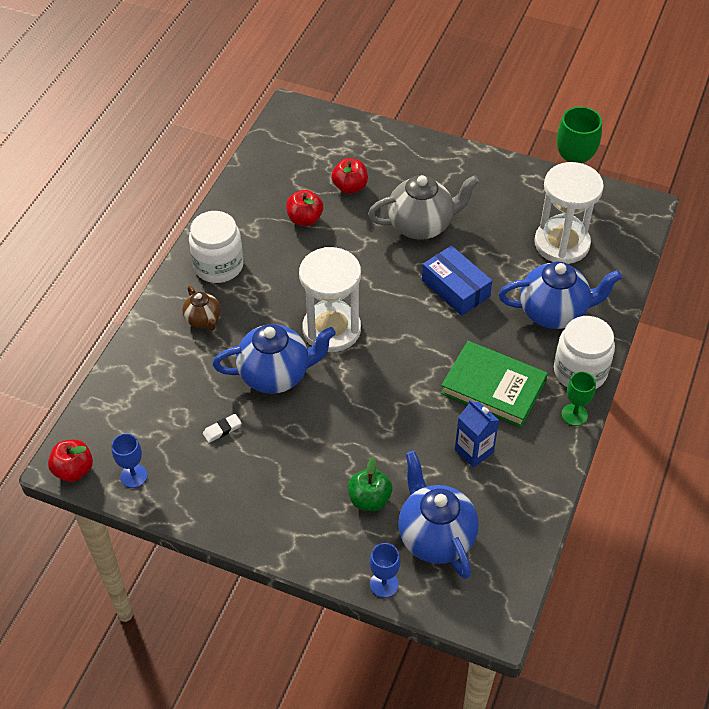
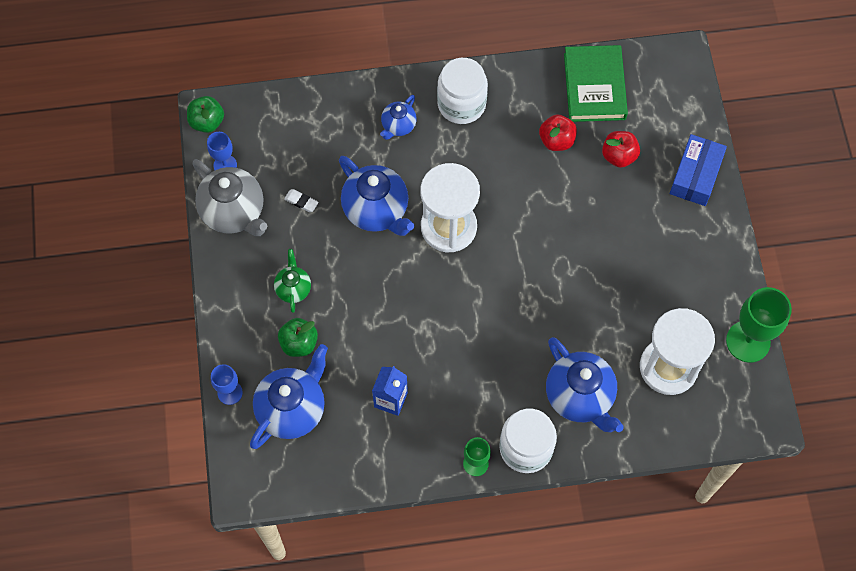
camera: 60 degrees right, 15 degrees up
(74, 470) = (207, 122): red apple -> green apple
(203, 320) = (398, 126): brown teapot -> blue teapot
(309, 478) = (293, 289): none -> green teapot
(421, 225) = (611, 238): grey teapot -> grey teapot (234, 212)
(455, 288) = (555, 302): blue box -> blue box (695, 175)
(493, 387) = (465, 384): green book -> green book (594, 86)

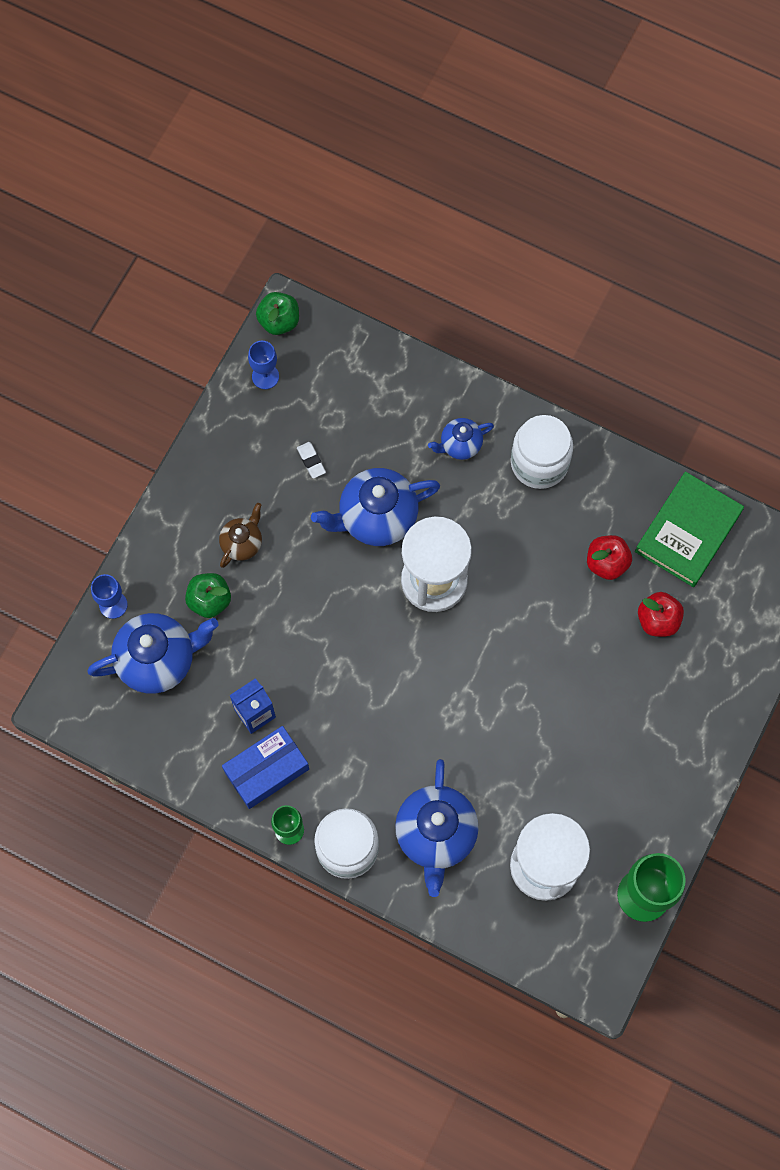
camera: 35 degrees right, 5 degrees up
(234, 212) = (240, 430): grey teapot -> none
(293, 289) = (242, 543): green teapot -> brown teapot
(376, 210) = (376, 518): blue teapot -> blue teapot turned 75 degrees clockwise
(695, 175) = (721, 692): blue box -> blue box (266, 770)

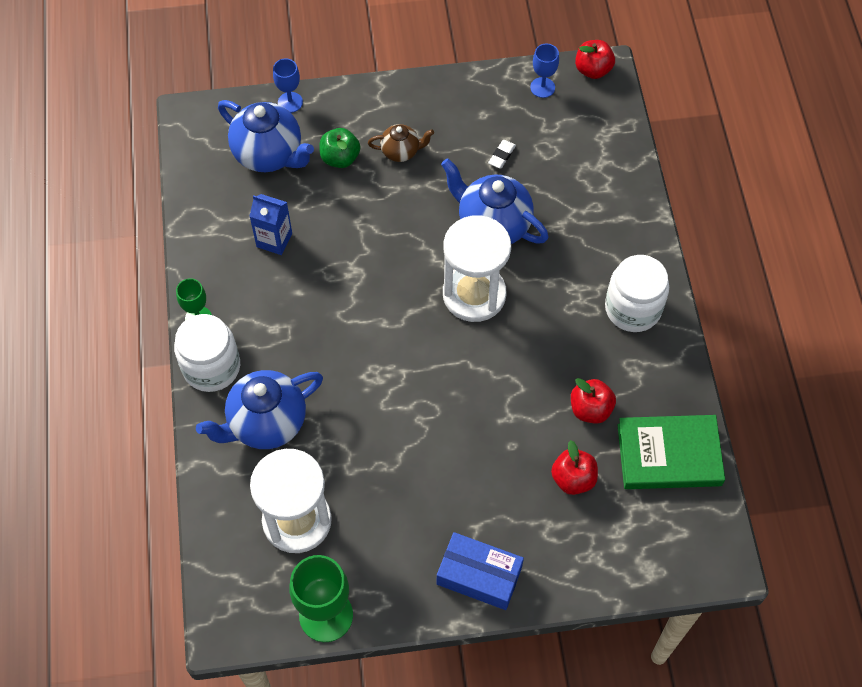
camera: 55 degrees right, 10 degrees down
(266, 770) = (235, 274): blue box -> blue box (479, 575)
(279, 321) = (593, 70): green apple -> red apple
(460, 445) = (599, 245): blue teapot -> none

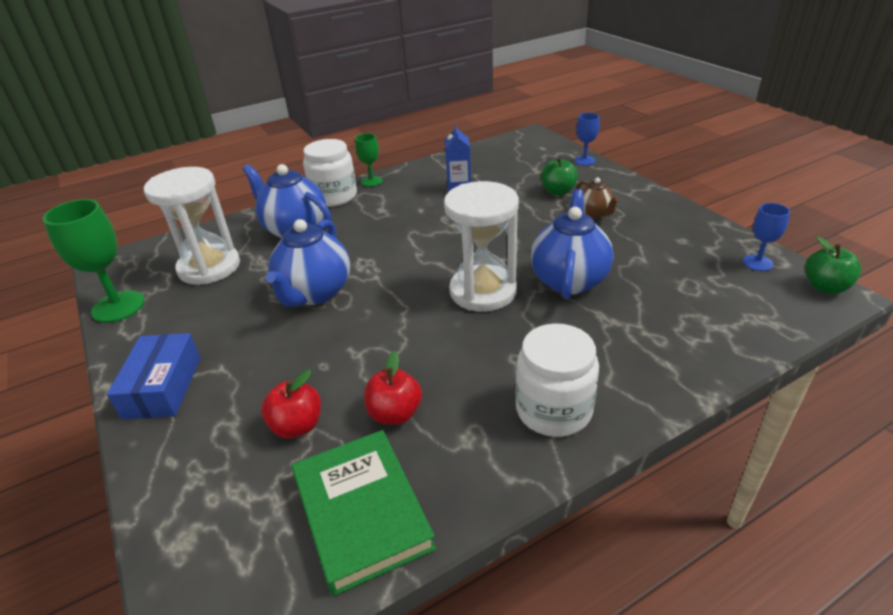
camera: 70 degrees right, 25 degrees down
(269, 154) = (531, 166): blue teapot -> blue teapot (314, 293)
(501, 155) = (651, 262): white eraser -> none
(593, 70) = (825, 287): red apple -> green apple

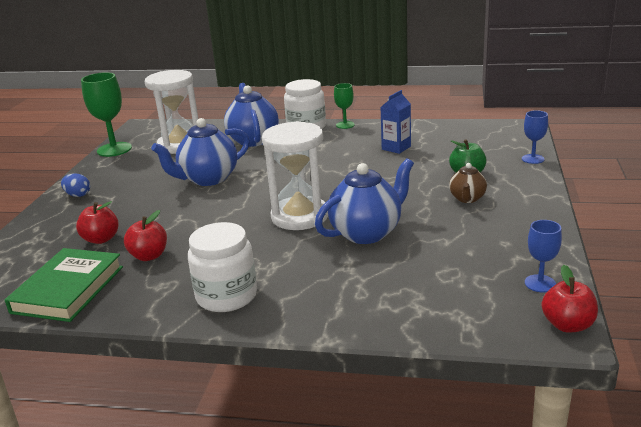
camera: 40 degrees right, 10 degrees down
(163, 387) = (78, 195): blue box -> blue egg
(825, 287) = (567, 325): green apple -> red apple

